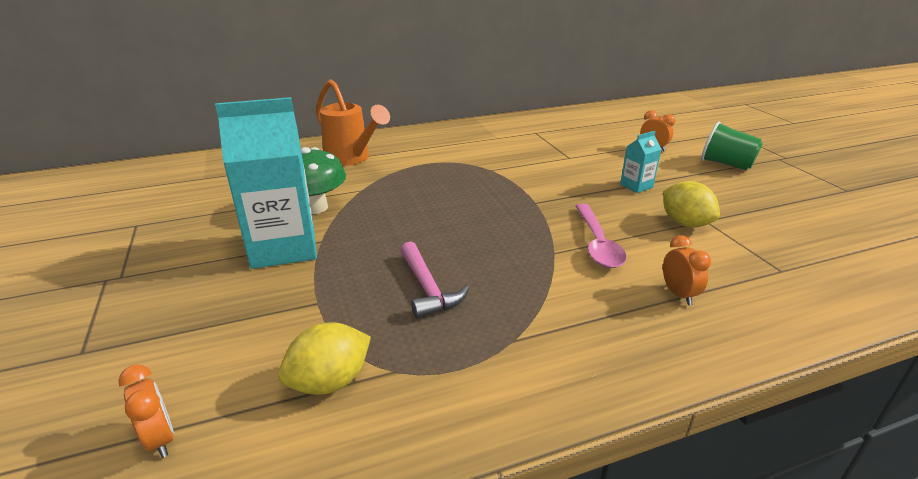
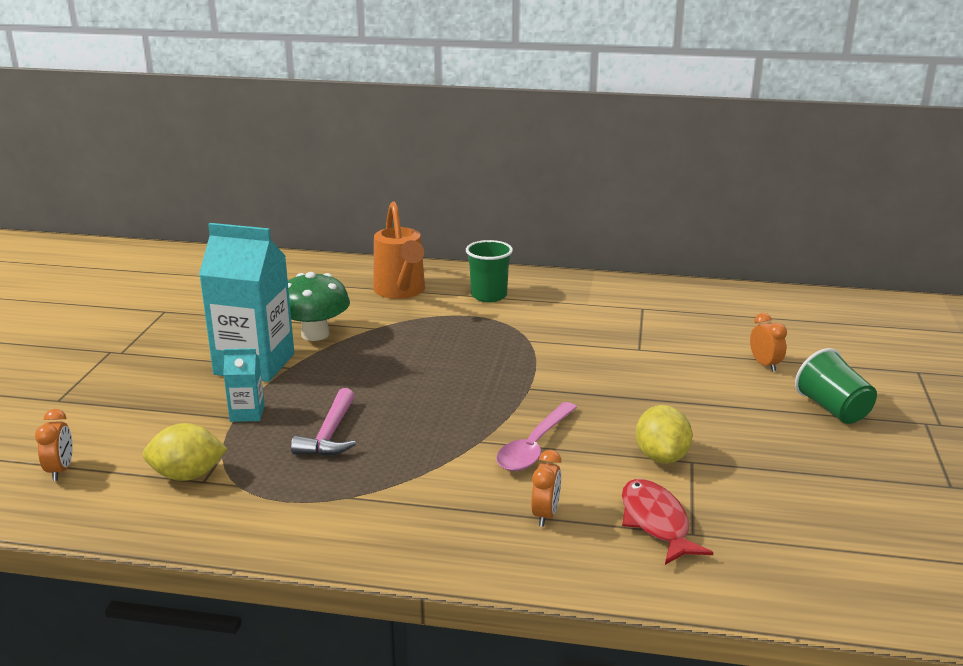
camera: 30 degrees right, 5 degrees down
(423, 147) = (489, 296): none -> green cup
(636, 186) = (669, 402): turquoise carton -> turquoise carton (247, 413)
(751, 271) = (656, 522): none -> red fish

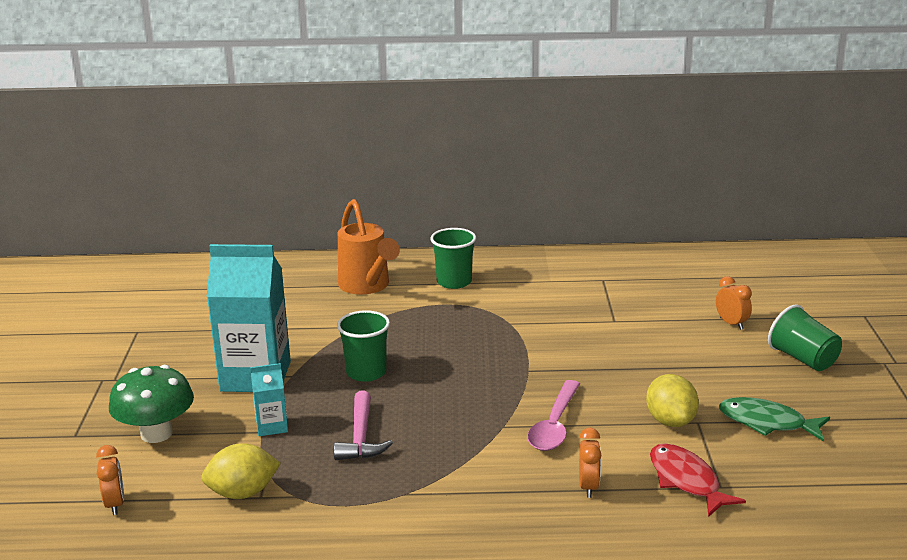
camera: 10 degrees left, 0 degrees up
(315, 334) = (302, 339): green mushroom -> green mushroom (156, 434)
(363, 372) = (366, 372): none -> green cup
(769, 471) = (767, 423): none -> green fish

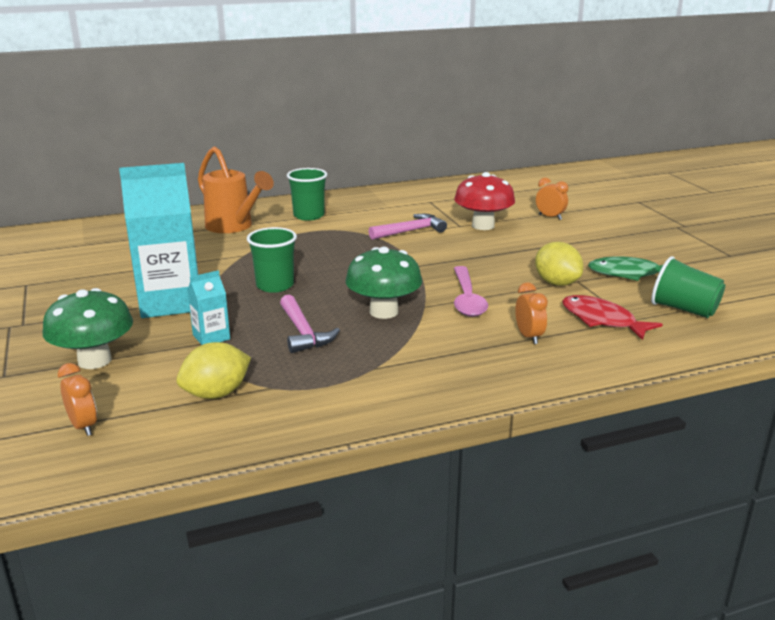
camera: 20 degrees left, 0 degrees up
(456, 426) = (384, 312): none -> green mushroom
(552, 320) = (410, 231): none -> pink hammer
(641, 325) = (483, 226): none -> red mushroom
(803, 359) = (620, 232): green cup -> green cup (684, 309)

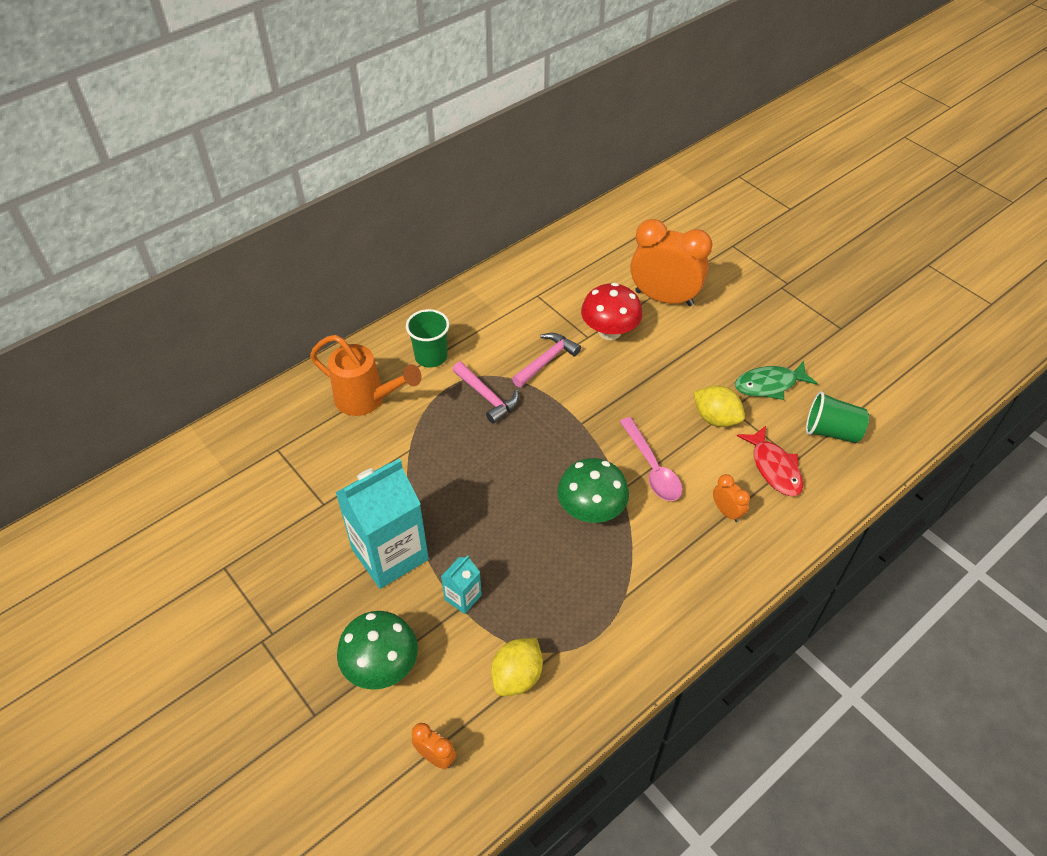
camera: 20 degrees left, 25 degrees up
(275, 285) = (471, 496): green cup -> none
(303, 332) = (539, 564): pink hammer -> pink hammer (487, 397)
(550, 217) = (664, 298): orange clock -> orange clock, size x2.30
(602, 320) = (774, 468): red fish -> red fish turned 135 degrees counterclockwise

